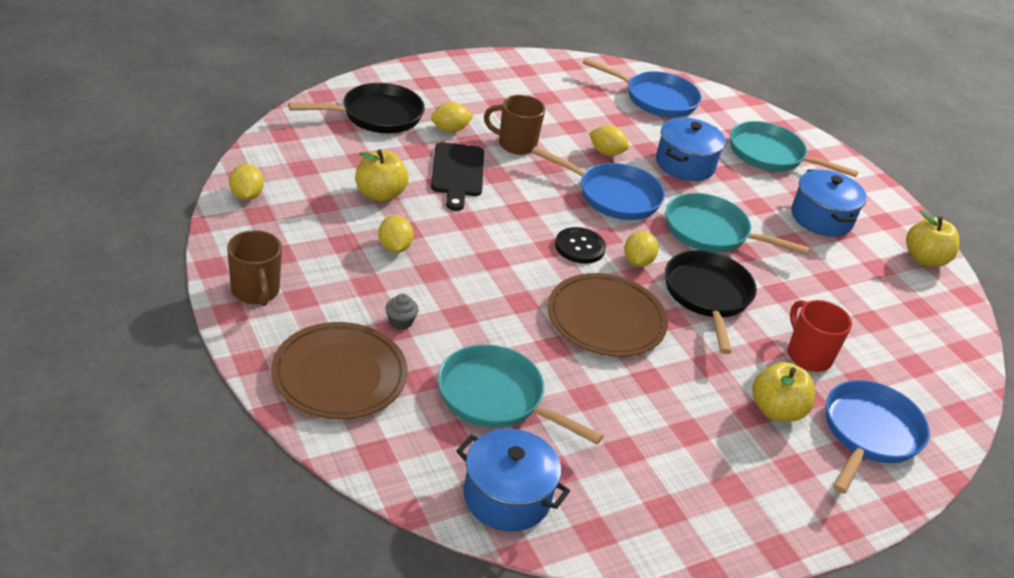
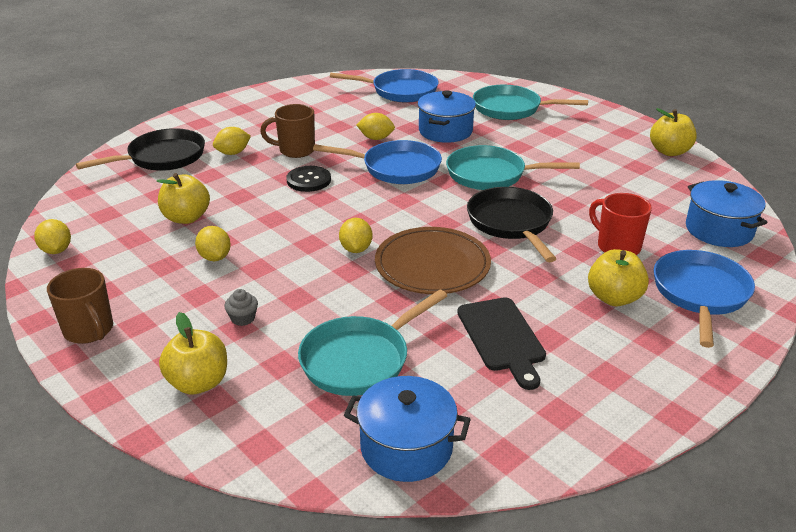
camera: 10 degrees left, 5 degrees down
(339, 375) = (198, 383): brown plate -> yellow apple
(457, 173) = (252, 184): black cutting board -> black cutting board (502, 338)
(496, 398) = (360, 359): turquoise pan -> turquoise pan turned 60 degrees counterclockwise
(580, 247) = (384, 214): black button -> black button (308, 180)
(637, 262) = (439, 212): yellow lemon -> yellow lemon (356, 249)
(821, 218) = (574, 143): blue pot -> blue pot (719, 230)

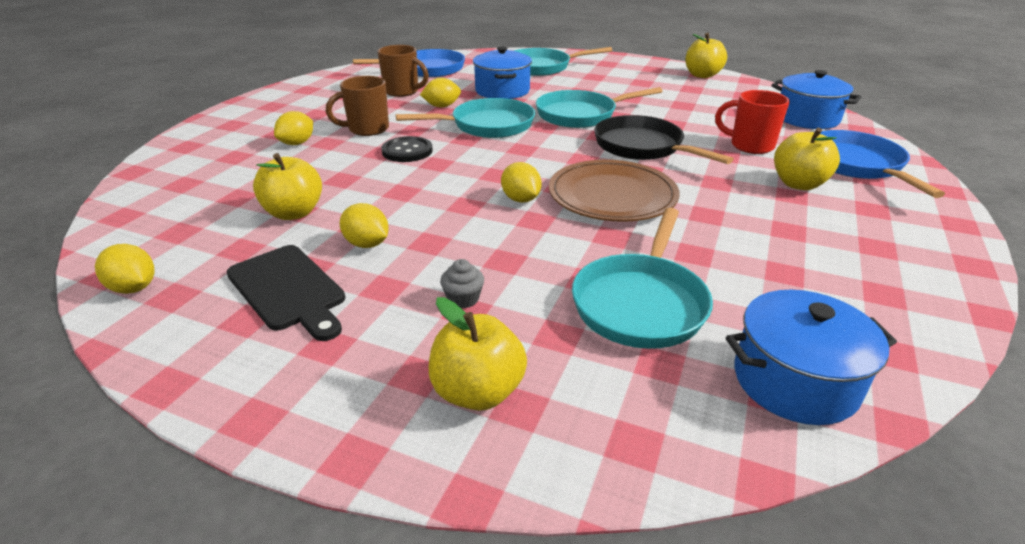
camera: 25 degrees left, 0 degrees up
(89, 331) = (262, 374): brown mug -> brown mug (402, 92)
(162, 157) = (212, 162): black pan -> none
(396, 168) = (487, 125): blue pan -> turquoise pan
(502, 338) = (751, 241): black cutting board -> black cutting board (288, 290)

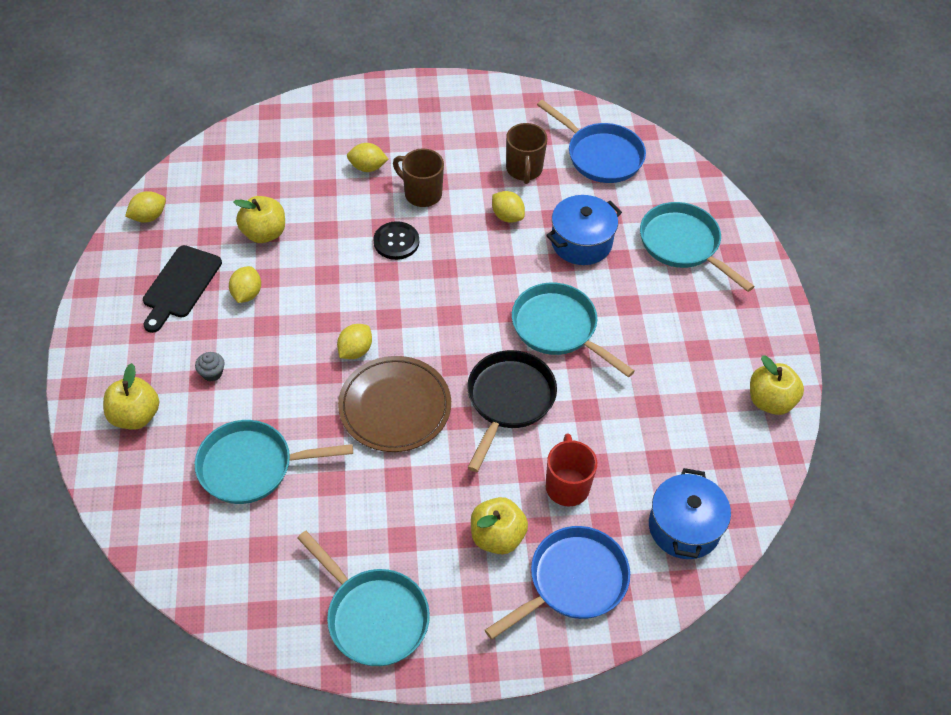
camera: 60 degrees right, 20 degrees up
(134, 288) = (149, 217): yellow lemon -> yellow lemon turned 45 degrees clockwise
(487, 125) = (484, 269): turquoise pan -> turquoise pan (373, 616)
(795, 381) = (209, 563): blue pot -> none

